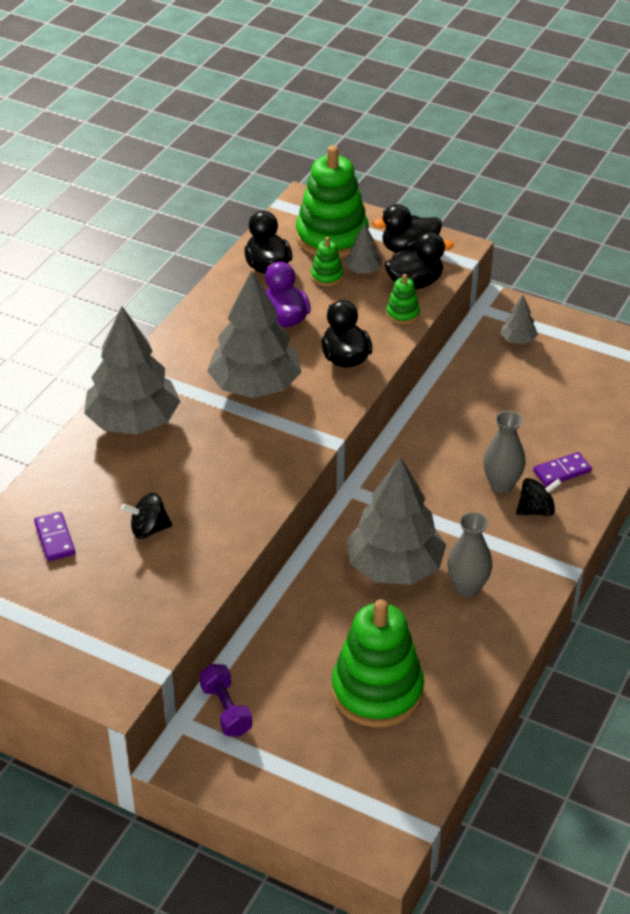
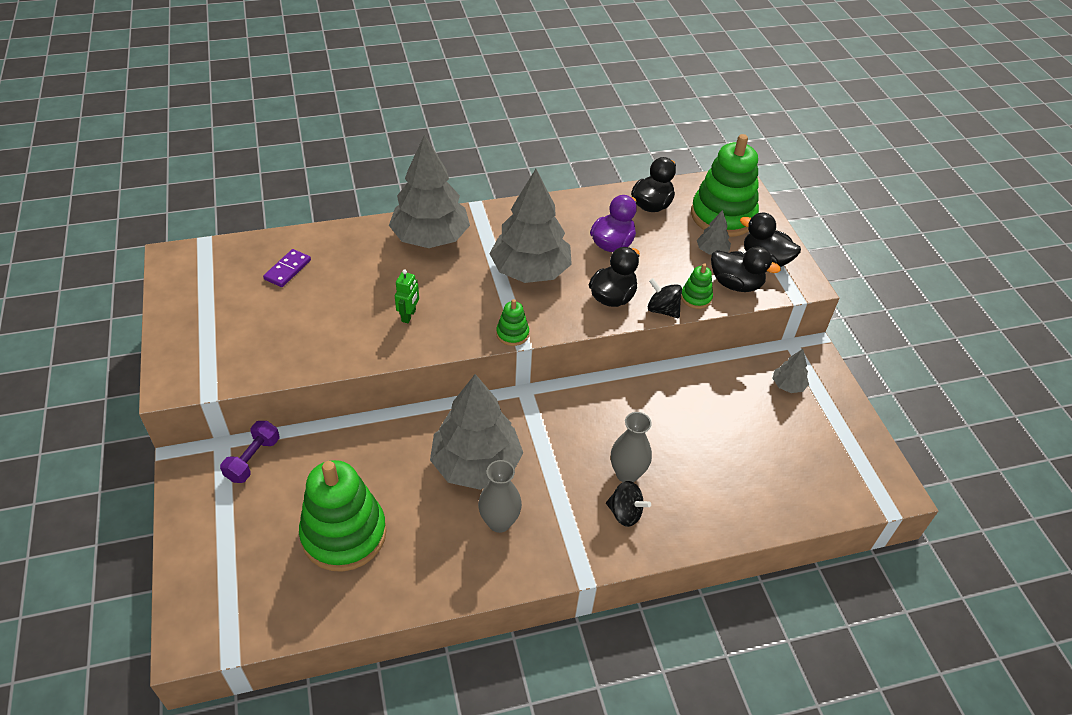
camera: 45 degrees right, 5 degrees up
(148, 529) = (339, 306): black spinning top -> black spinning top (662, 310)
(217, 491) = (409, 316): none -> green robot
(327, 276) = (681, 237): green stacking toy -> green stacking toy (512, 334)
(562, 471) = (684, 503): purple domino -> none

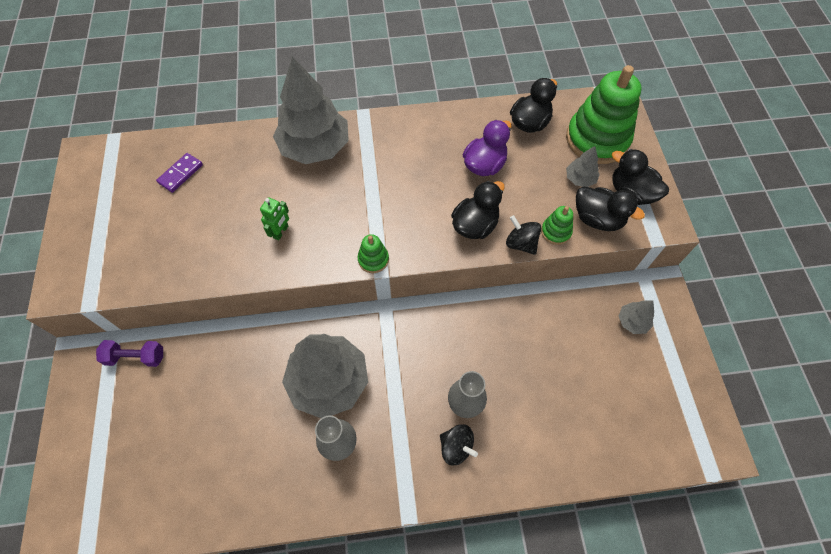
camera: 10 degrees right, 15 degrees up
(253, 459) = (136, 357): purple dumbbell -> purple dumbbell turned 60 degrees clockwise
(344, 534) = (201, 443): green stacking toy -> none
(530, 271) = (401, 190): grey tree -> none

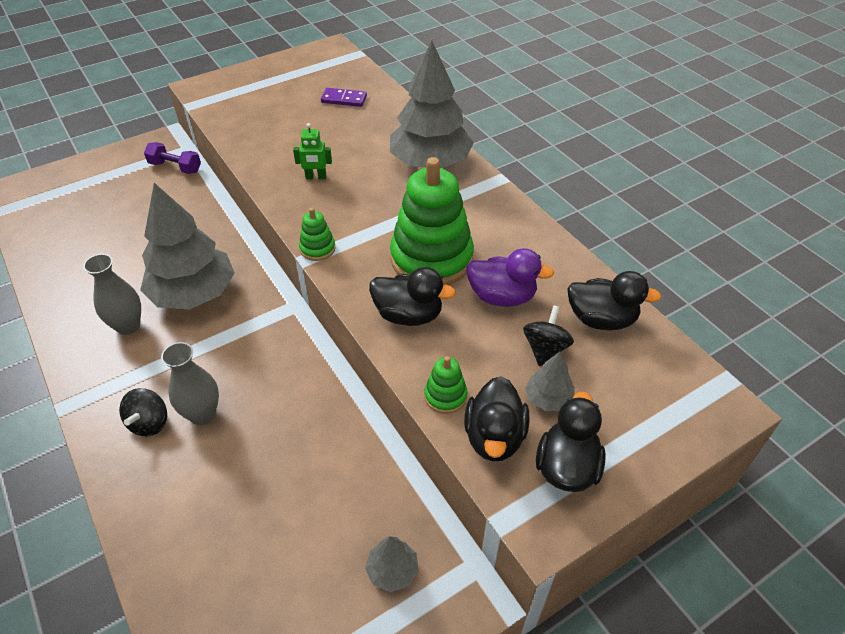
camera: 65 degrees right, 15 degrees down
(136, 357) = (175, 167): purple dumbbell -> purple dumbbell turned 45 degrees counterclockwise
(521, 243) = (407, 365): black spinning top -> black spinning top (545, 349)
(597, 139) = (632, 400): green stacking toy -> green stacking toy (431, 259)

